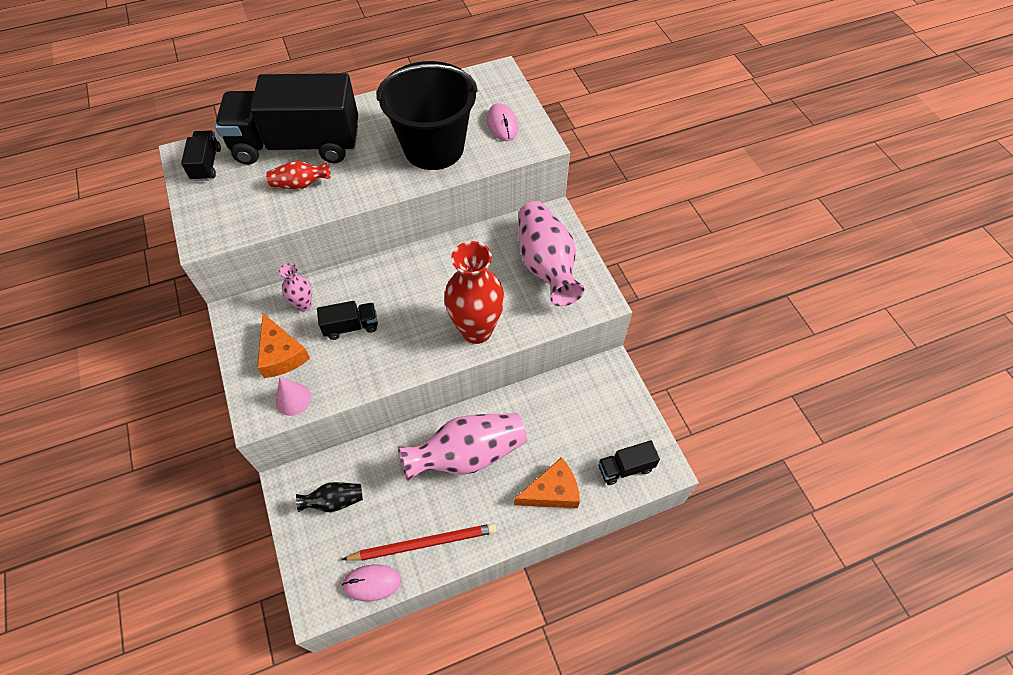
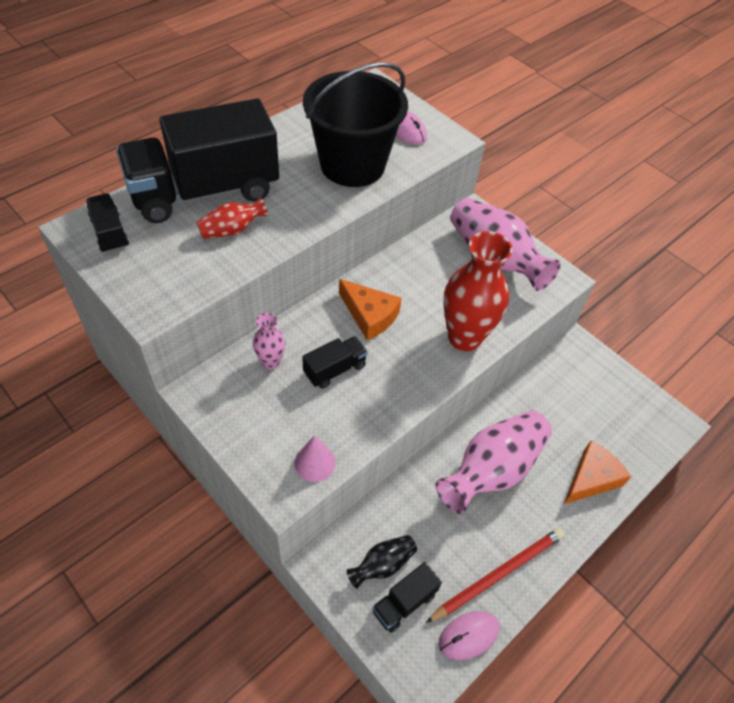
camera: 25 degrees left, 5 degrees down
(281, 354) = (274, 420): orange cheese -> orange cheese (369, 315)
(625, 468) = (643, 434): black truck -> black truck (404, 602)

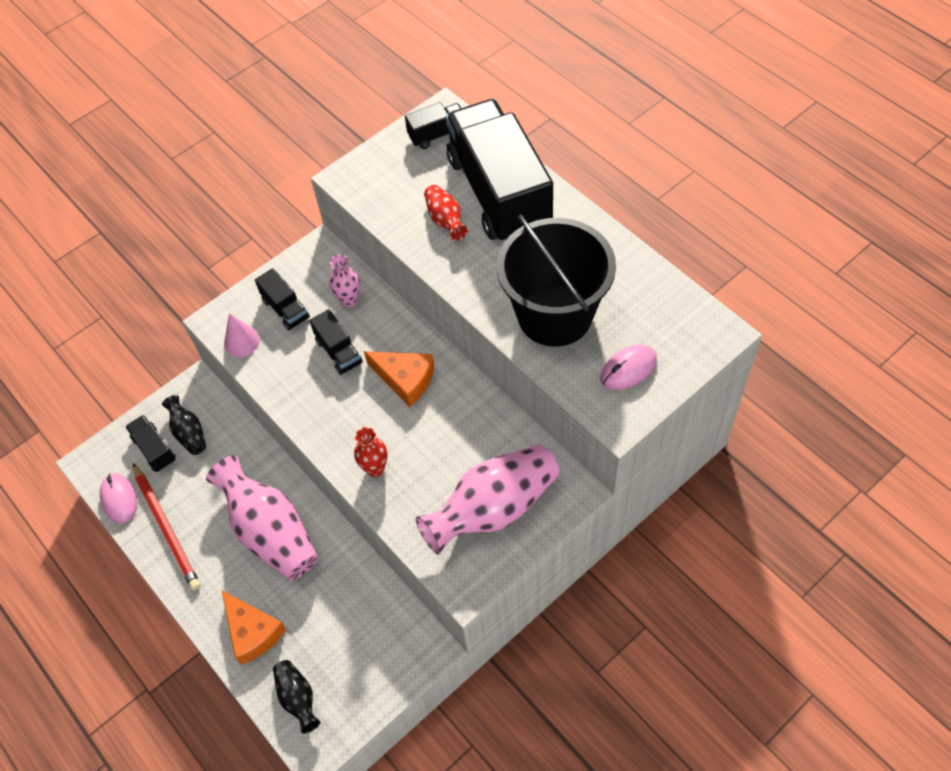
camera: 100 degrees right, 5 degrees up
(275, 421) = (285, 309): none -> black truck
(369, 315) = (405, 379): orange cheese -> orange cheese turned 105 degrees counterclockwise
(464, 337) = (375, 468): red vase -> red vase, size x0.50
(640, 437) = (298, 698): none -> black vase

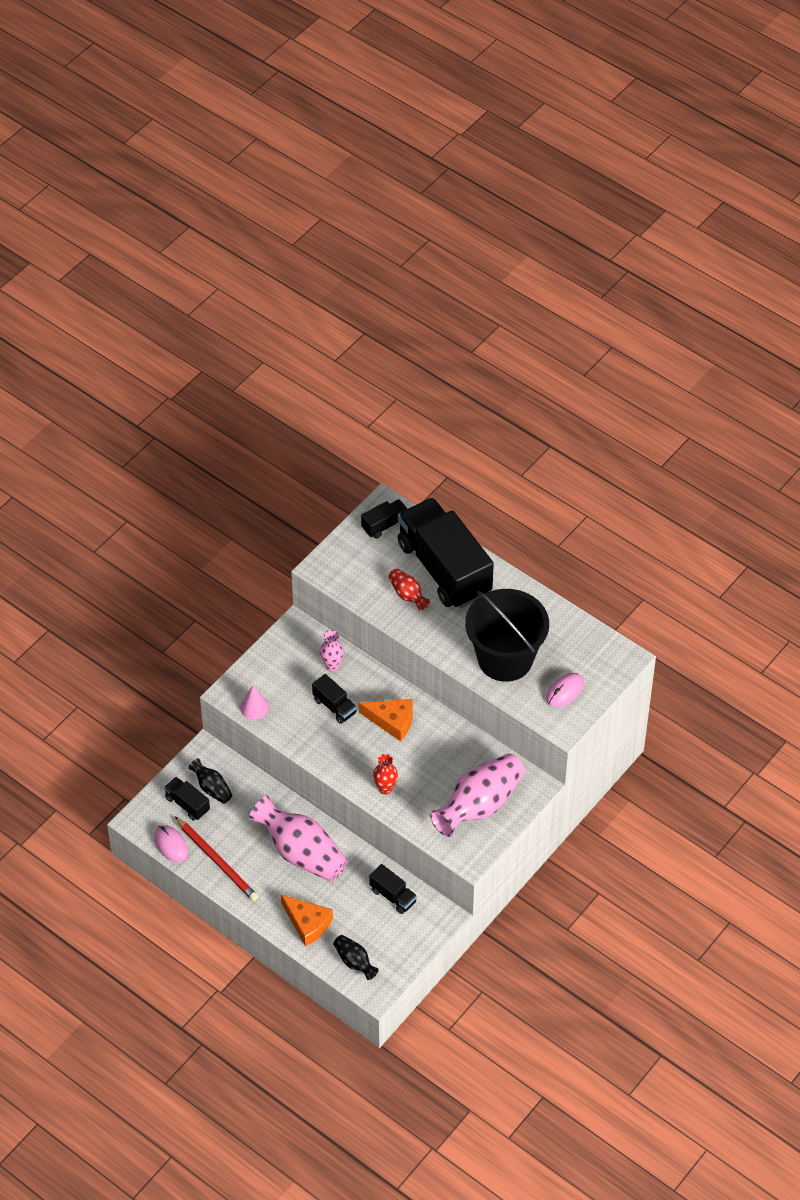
camera: 15 degrees left, 5 degrees down
(285, 309) = (282, 678): black truck -> black truck (393, 896)

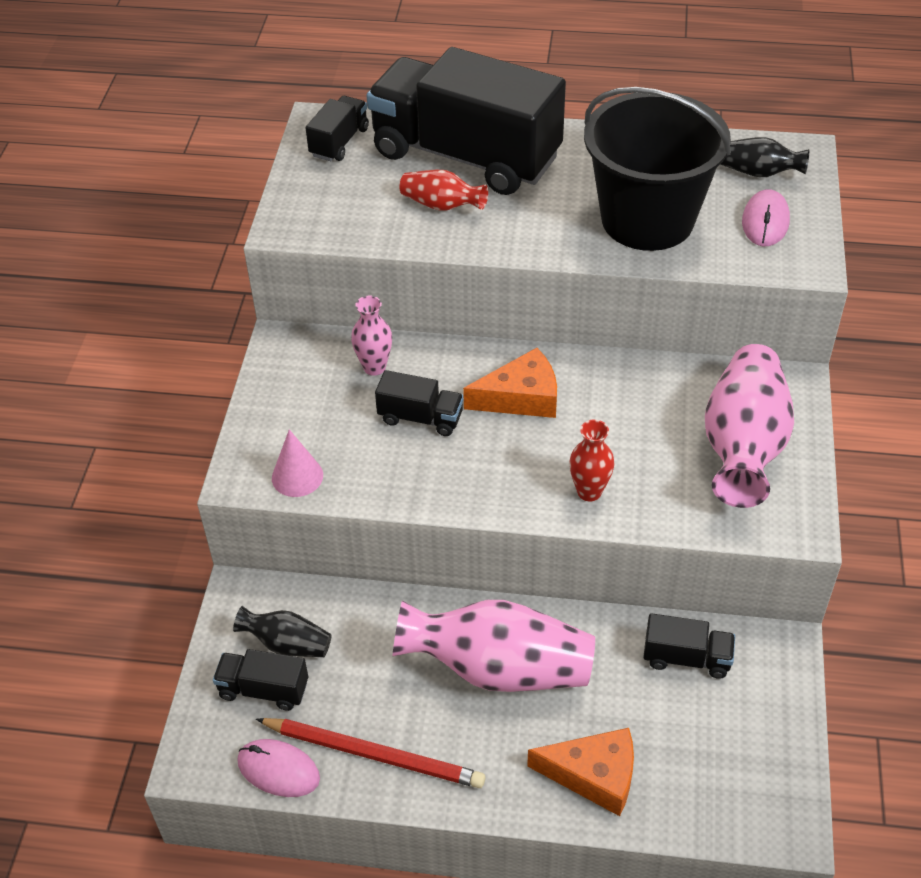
camera: 30 degrees left, 5 degrees down
(354, 962) = (716, 796): black vase -> black vase (758, 172)

